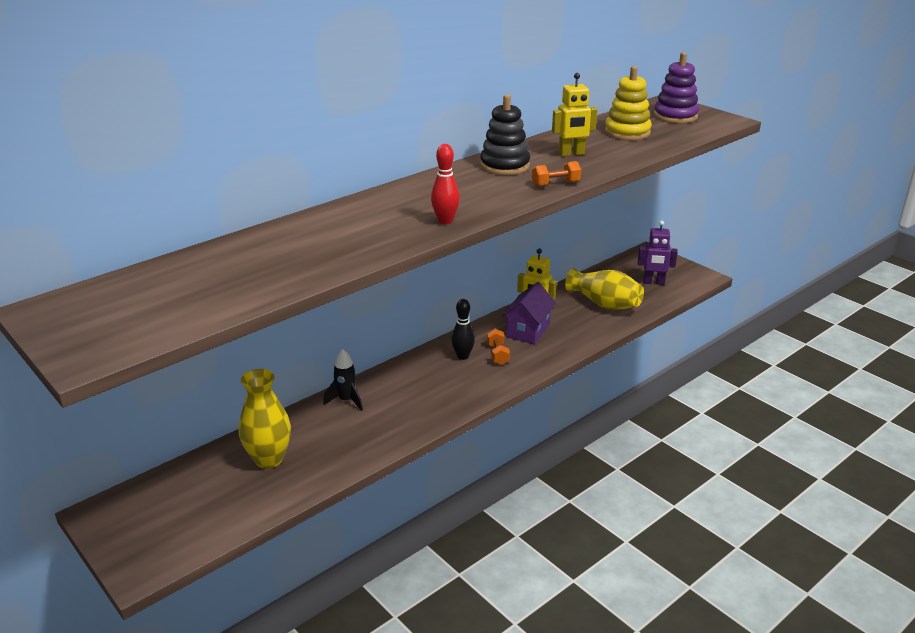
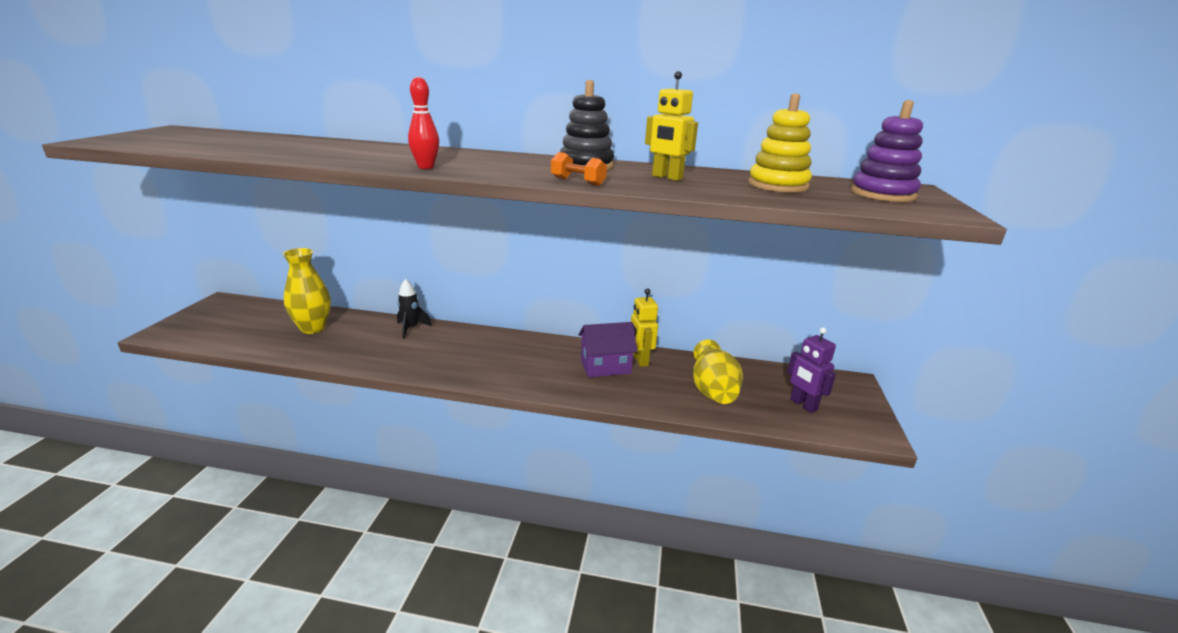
camera: 50 degrees right, 5 degrees down
(463, 356) = (525, 351): black bowling pin -> none
(497, 354) = (548, 365): orange dumbbell -> none

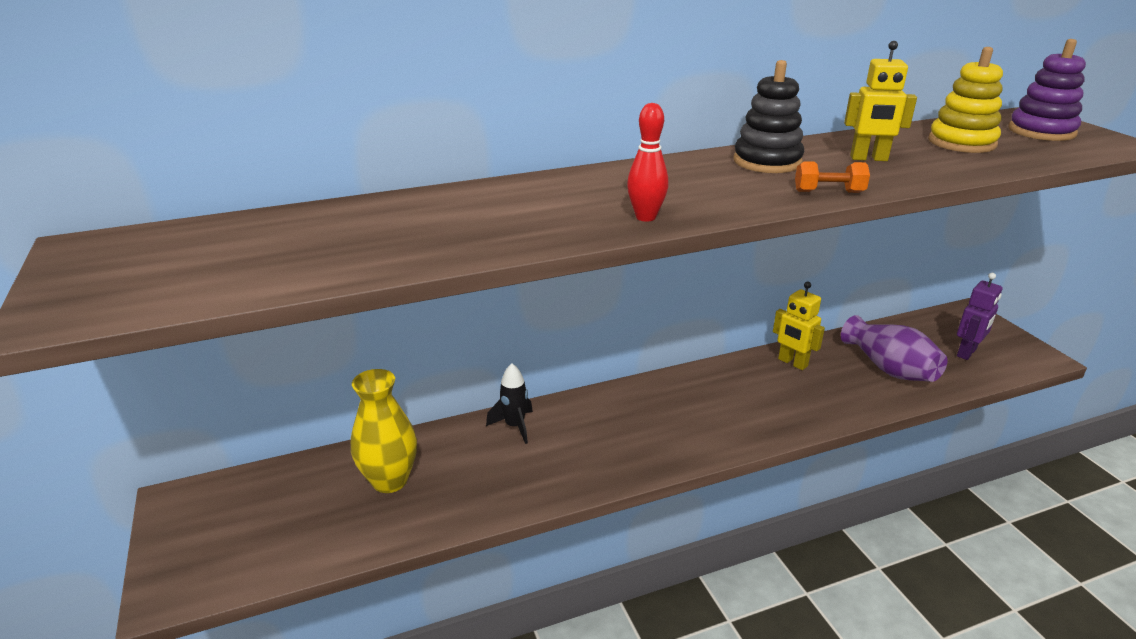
camera: 30 degrees left, 5 degrees up
(605, 366) = (774, 384): purple house -> none
(712, 390) = (889, 369): yellow vase -> purple vase
(803, 405) = (967, 353): purple robot -> purple robot turned 75 degrees counterclockwise

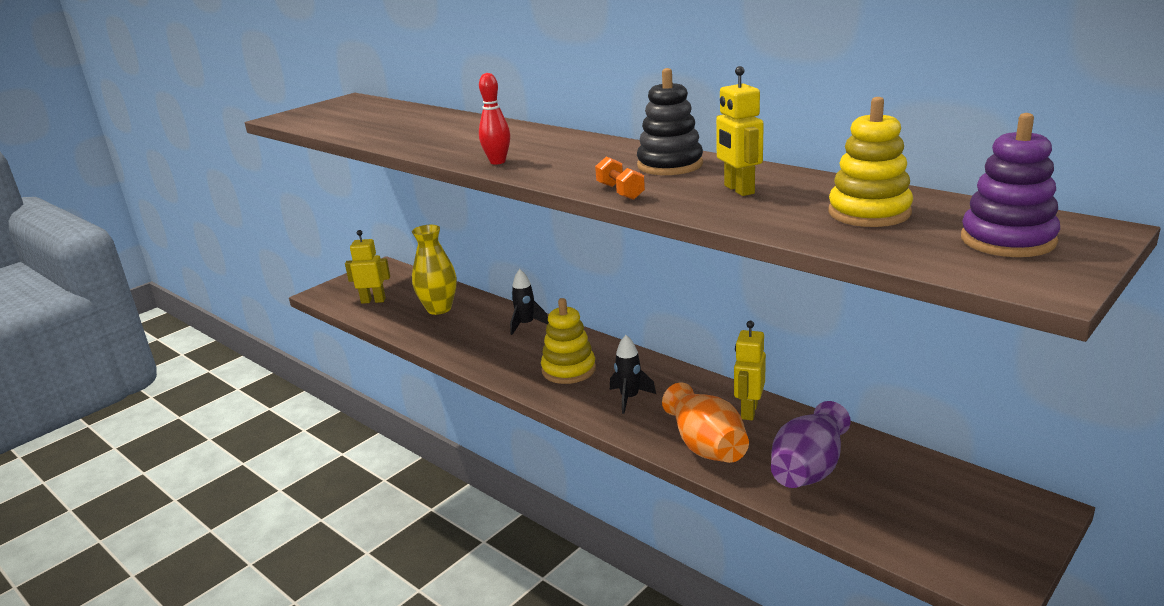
camera: 65 degrees right, 5 degrees down
(280, 537) = (373, 301): none -> yellow robot
(643, 429) = (568, 370): none -> yellow stacking toy
(728, 412) = (629, 398): none -> black rocket
(833, 400) = (706, 446): none -> orange vase
(967, 353) = (920, 519): purple robot -> none

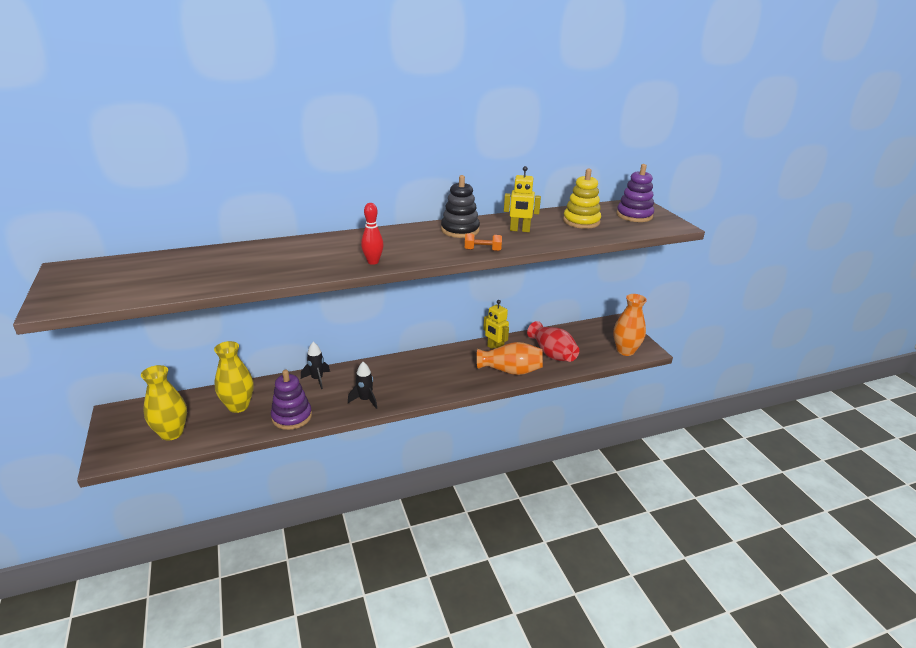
camera: 65 degrees left, 5 degrees up
(373, 301) = (171, 433): yellow robot -> yellow vase
(446, 341) = (292, 417): none -> purple stacking toy
(568, 370) = (392, 383): yellow stacking toy -> none
(629, 398) = (446, 375): black rocket -> black rocket (365, 400)
(808, 469) = (552, 354): purple vase -> red vase
(944, 552) = (625, 351): none -> orange vase

